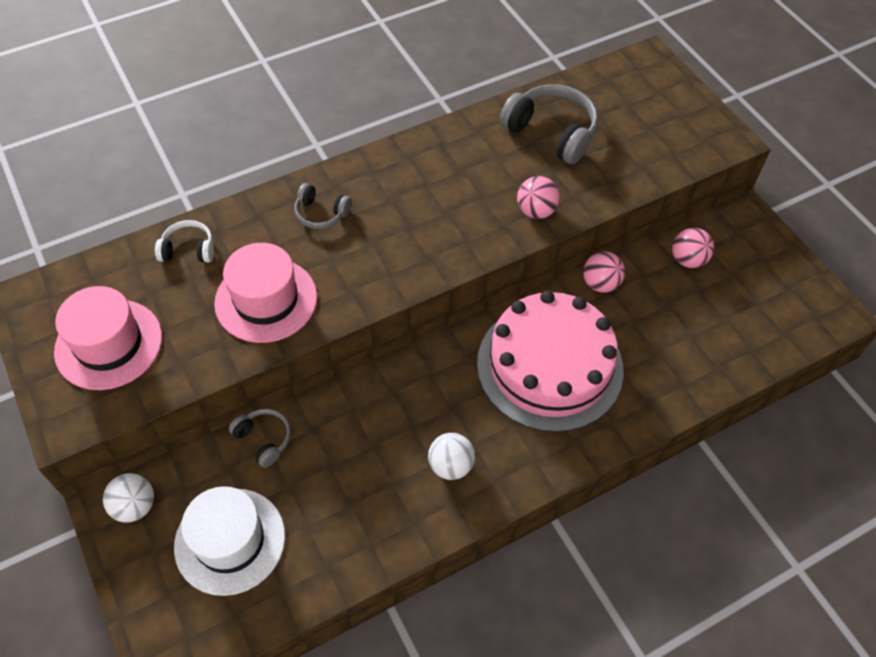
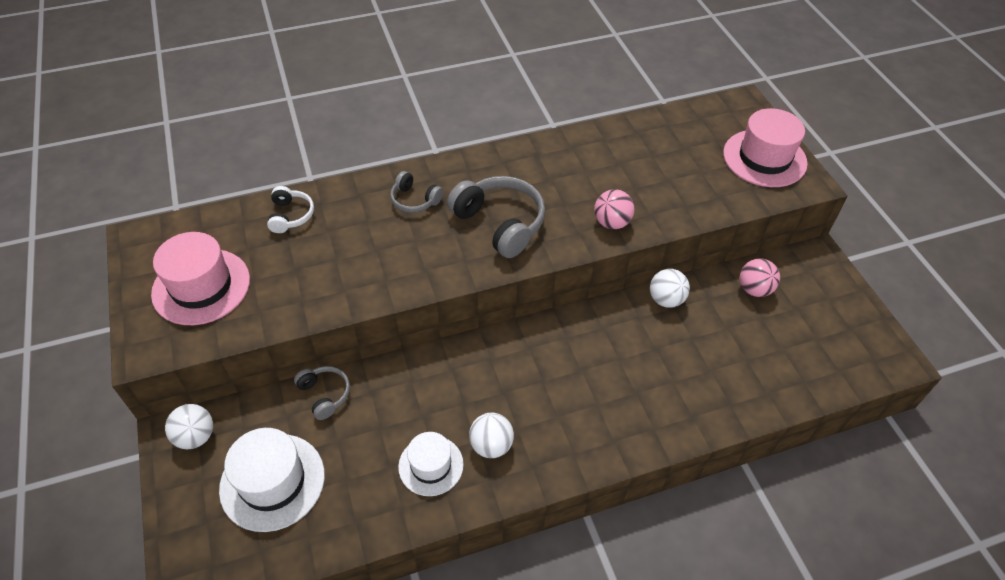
camera: 10 degrees right, 5 degrees down
(188, 249) = (291, 215): white headphones -> white headphones turned 75 degrees clockwise
(266, 300) = (348, 267): pink hat -> pink hat (764, 158)
(393, 496) = (431, 465): none -> white hat
(549, 366) = (603, 367): pink cake -> none
(551, 132) = (640, 156): grey headphones -> grey headphones (500, 223)
(600, 284) = (666, 299): pink ball -> white ball

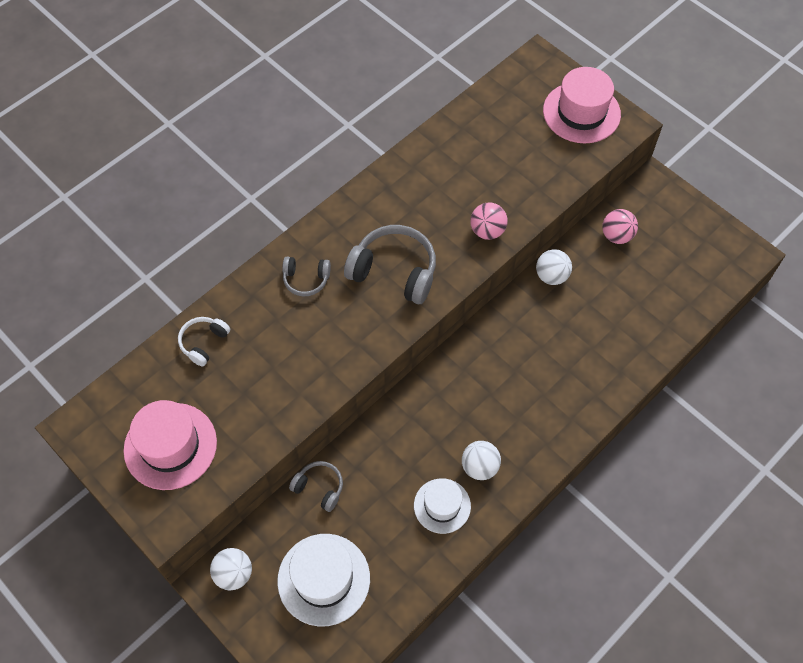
camera: 25 degrees left, 10 degrees up
(291, 215) = (203, 343): white headphones -> white headphones turned 120 degrees counterclockwise

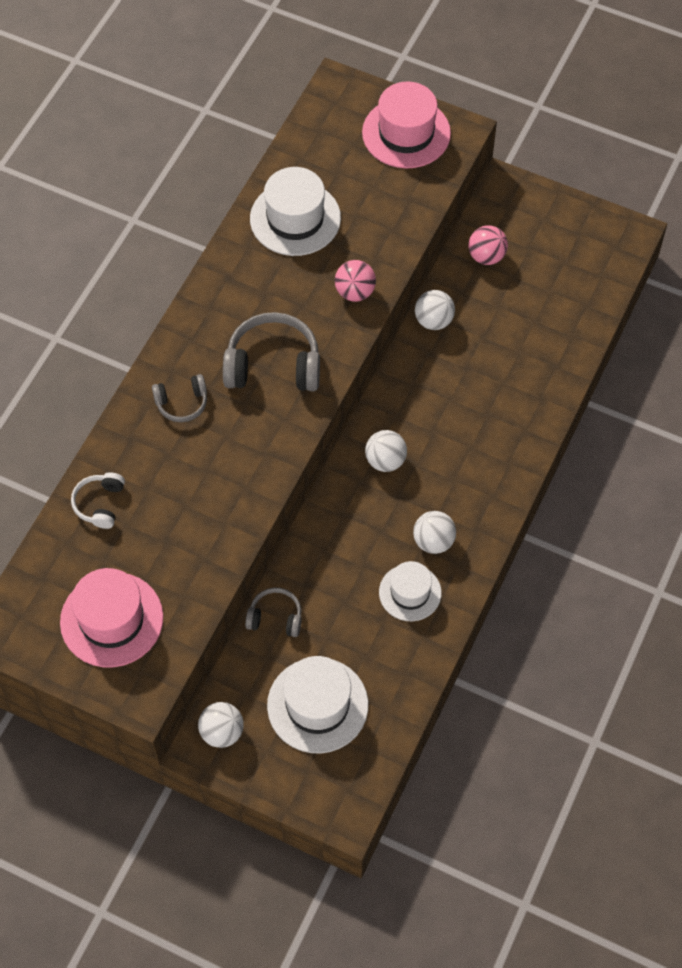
camera: 20 degrees left, 0 degrees up
(461, 155) = (295, 218): none -> white hat
(465, 382) = (385, 460): none -> white ball

